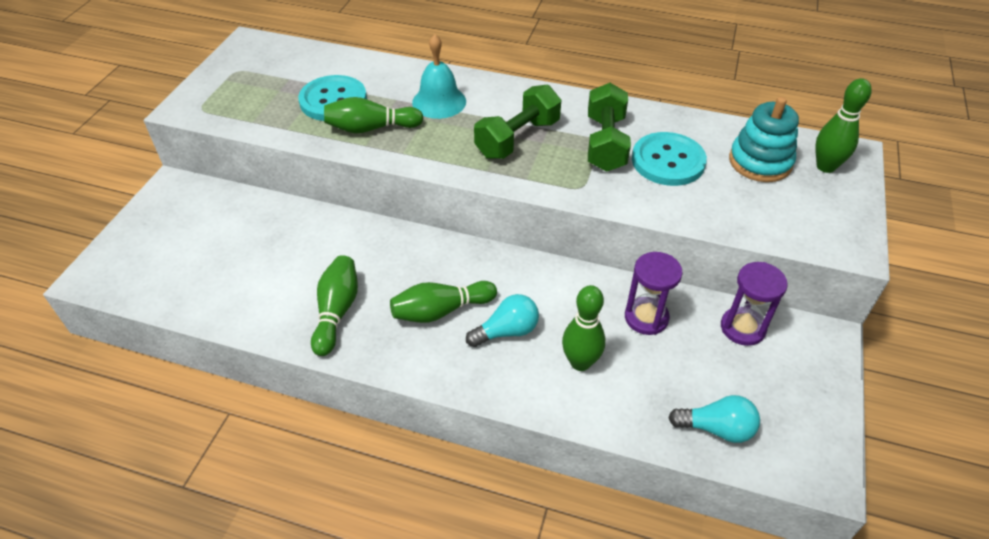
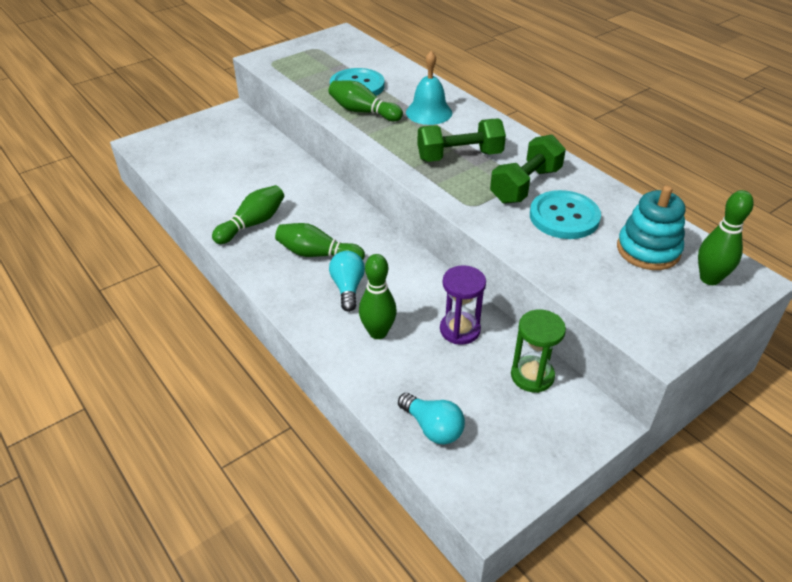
camera: 35 degrees right, 5 degrees down
(507, 331) = (348, 288): turquoise light bulb -> turquoise light bulb turned 105 degrees counterclockwise
(742, 328) = (532, 376): purple hourglass -> green hourglass

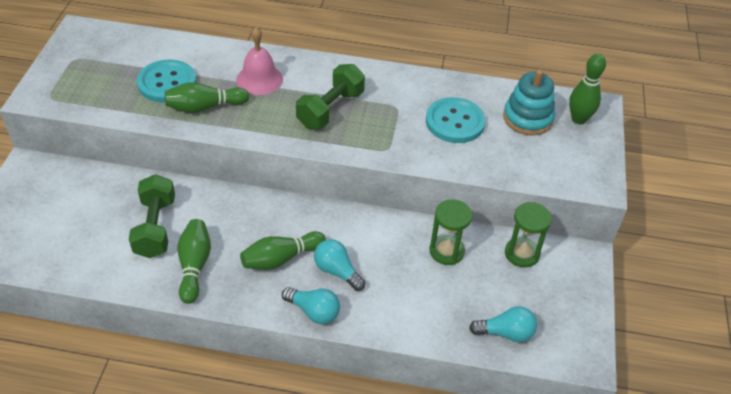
camera: 45 degrees left, 5 degrees up
(294, 304) = (314, 311): none -> turquoise light bulb
(378, 332) = (398, 291): green bowling pin -> none
(429, 112) = (259, 79): turquoise bell -> pink bell
(460, 330) = (446, 251): purple hourglass -> green hourglass
(525, 185) = (403, 109): green dumbbell -> green dumbbell (155, 227)

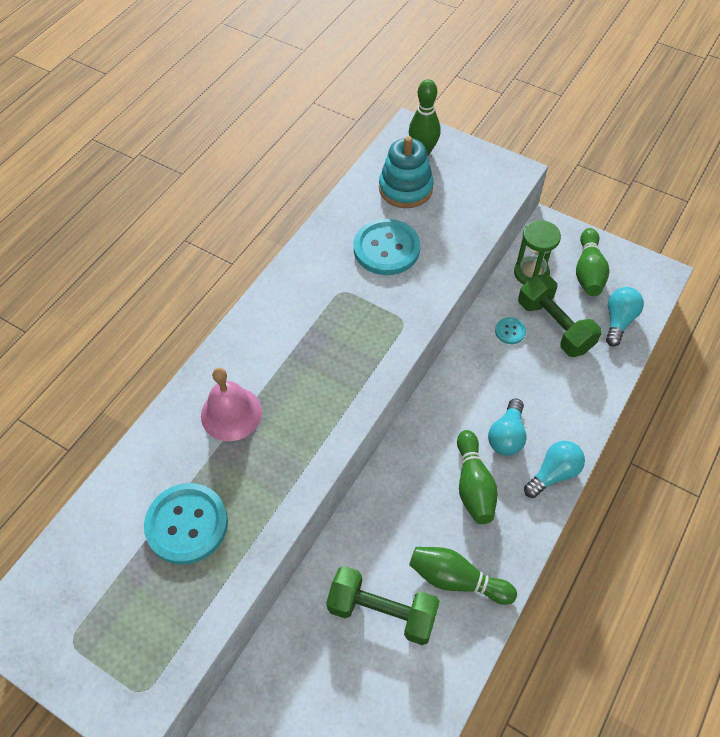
camera: 65 degrees left, 10 degrees up
(204, 107) = (255, 489): green bowling pin -> green bowling pin (588, 271)
(330, 109) = (318, 354): green dumbbell -> green dumbbell (554, 326)
(337, 271) = (507, 436): turquoise light bulb -> turquoise light bulb turned 45 degrees counterclockwise
(446, 251) = (510, 331): green hourglass -> turquoise button

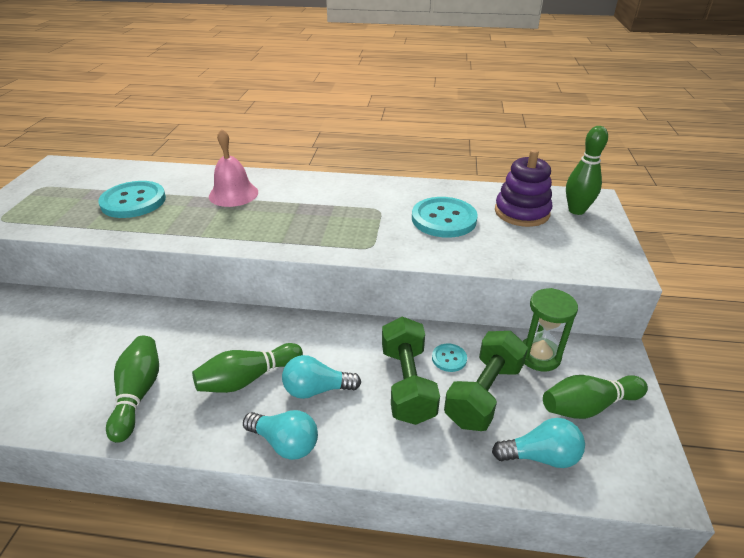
camera: 65 degrees right, 20 degrees down
(382, 611) = (100, 352): green dumbbell -> green dumbbell (407, 384)
(405, 188) = (521, 212): turquoise stacking toy -> purple stacking toy

